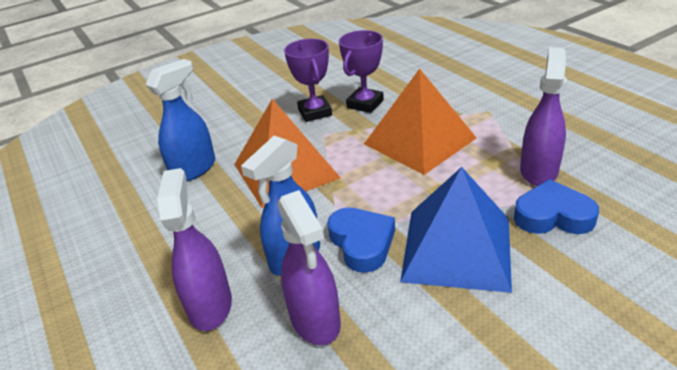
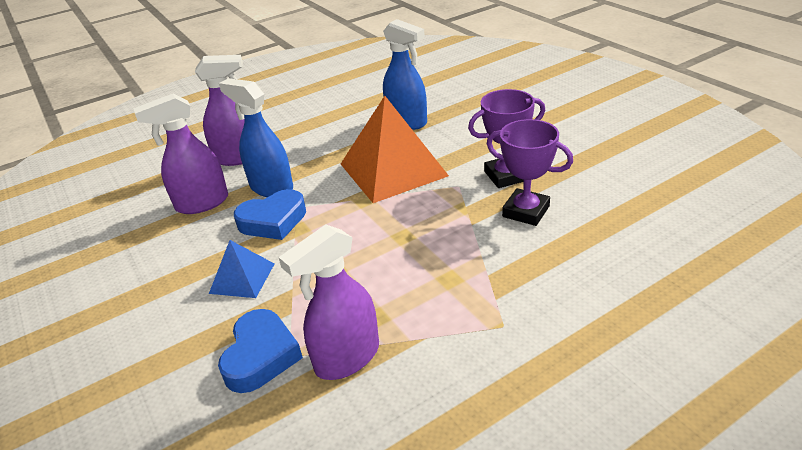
camera: 90 degrees right, 0 degrees up
(419, 140) = (433, 256): orange pyramid -> none
(457, 249) = (242, 278): blue pyramid -> blue pyramid, size x0.51
(538, 170) = (347, 358): purple spray bottle -> purple spray bottle turned 120 degrees clockwise

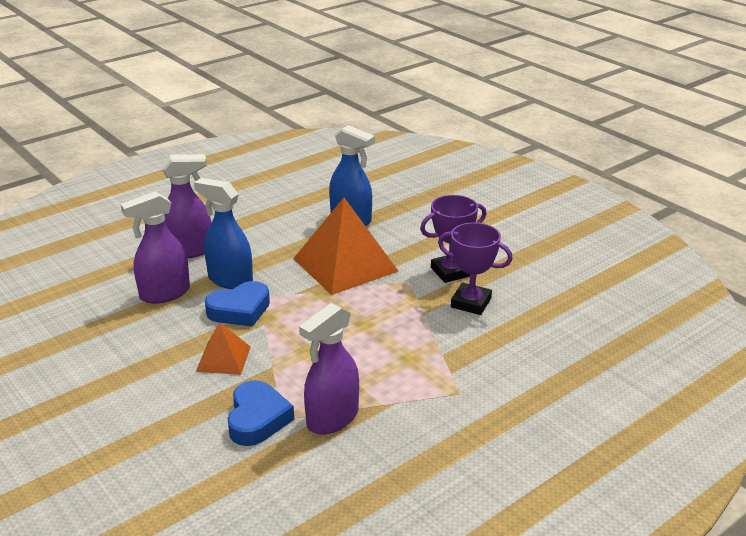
camera: 10 degrees left, 5 degrees down
(242, 278) = (223, 358): blue pyramid -> orange pyramid

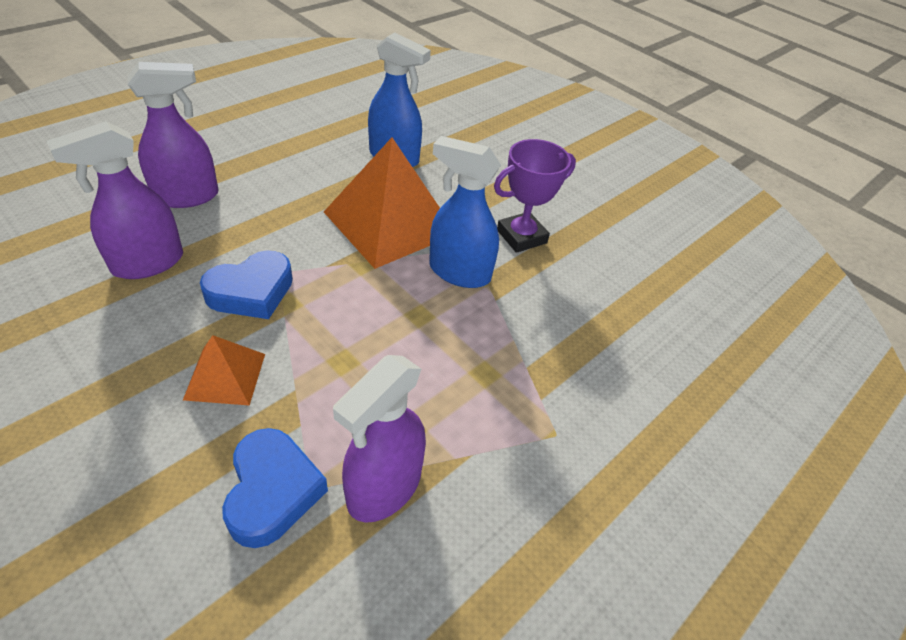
camera: 10 degrees left, 15 degrees up
(230, 280) = (239, 242): blue spray bottle -> blue spray bottle (459, 272)
(471, 303) = (552, 284): purple trophy -> none

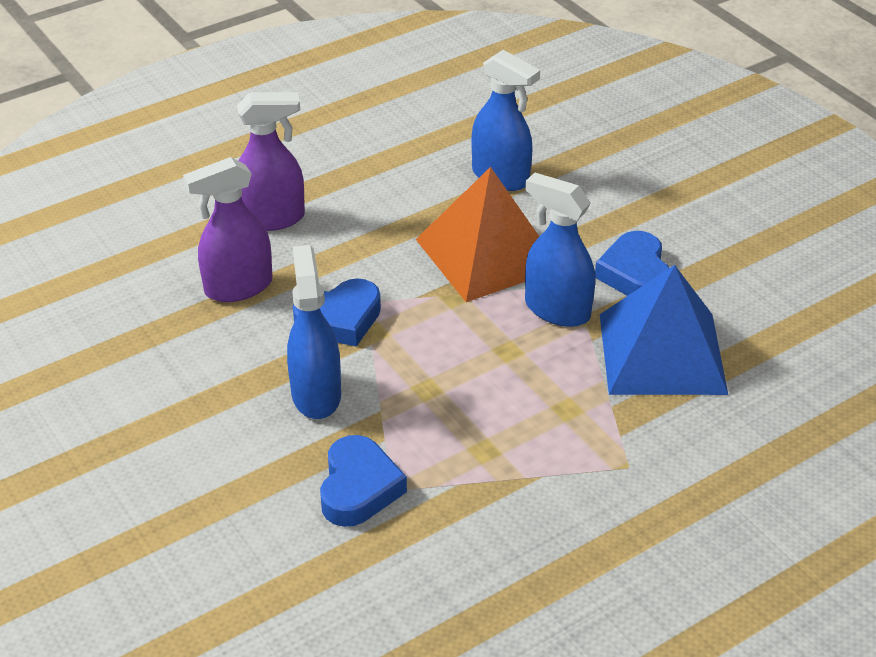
camera: 15 degrees right, 5 degrees down
(225, 376) = (316, 394): orange pyramid -> blue spray bottle
(384, 487) = (456, 494): purple spray bottle -> none
(521, 236) = (635, 274): purple trophy -> blue heart
(560, 309) = (662, 353): none -> blue pyramid

